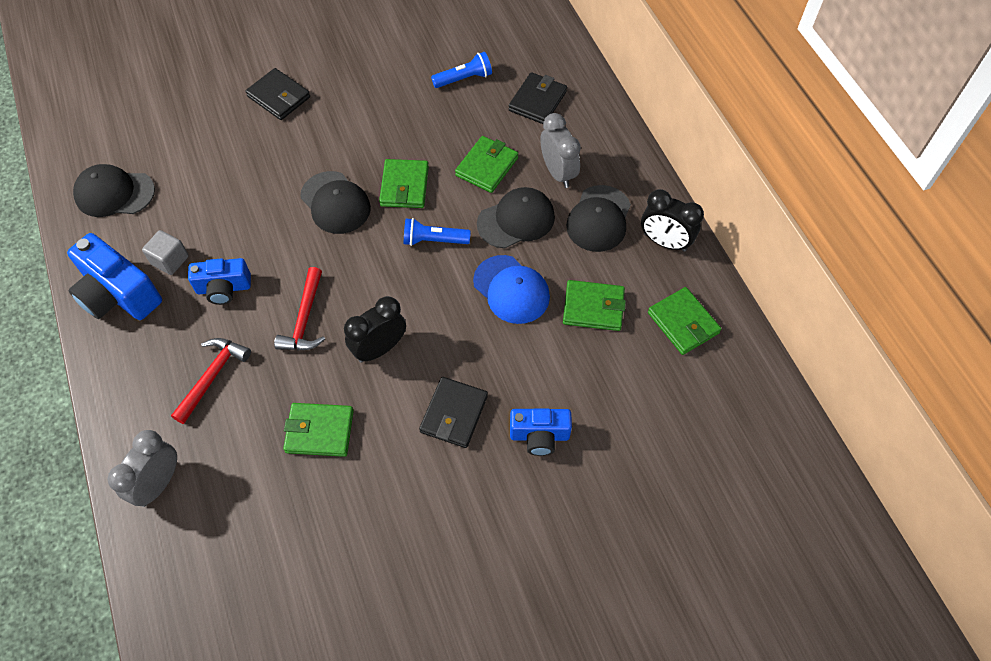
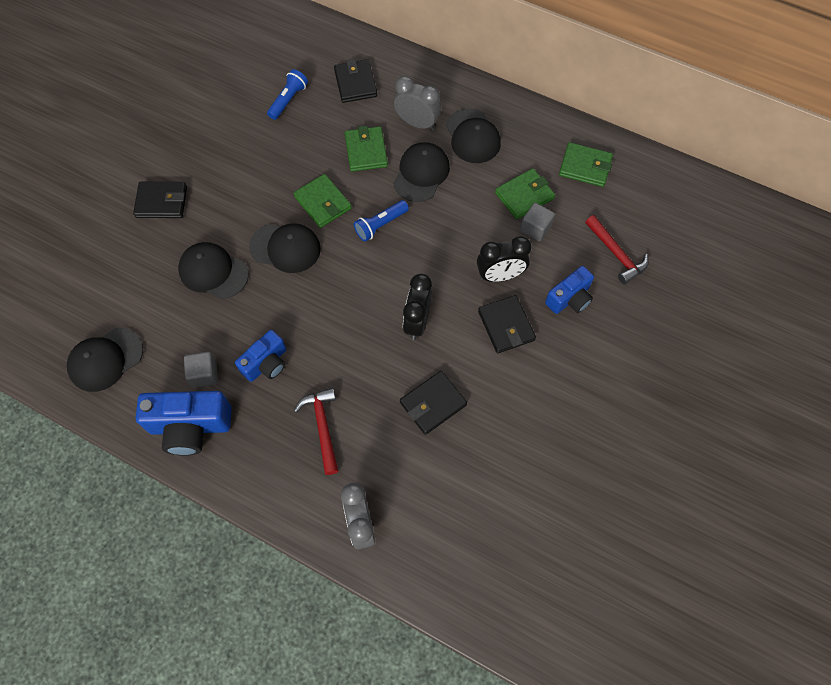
camera: 40 degrees left, 5 degrees up
(260, 182) = (213, 272): none -> black cap
(305, 319) = (347, 341): red hammer -> red hammer (616, 254)
(319, 431) = (433, 404): green wallet -> black wallet
(511, 289) = (463, 221): blue cap -> none
(573, 346) = (535, 228): none -> grey cube
(665, 242) = (527, 123): black clock -> black clock (500, 276)

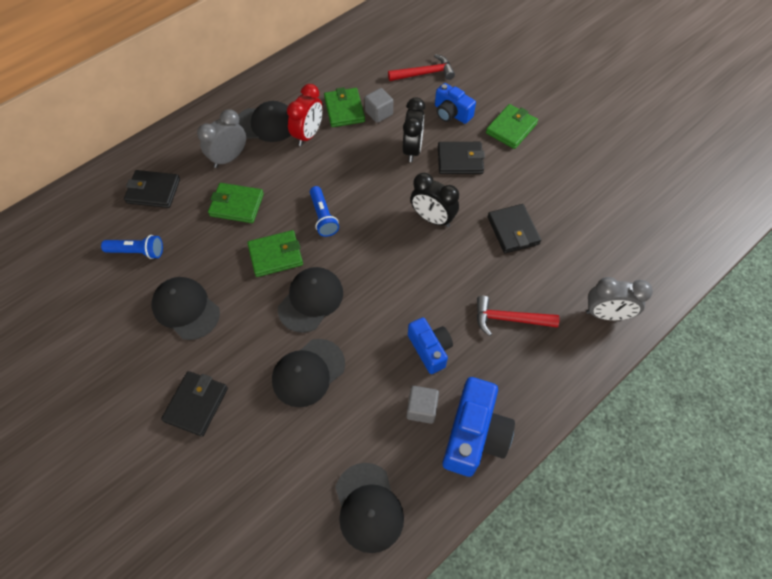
camera: 70 degrees left, 5 degrees down
(288, 100) = (137, 252): blue flashlight -> blue flashlight turned 135 degrees clockwise
(421, 173) = (284, 171): black cap -> black cap (186, 309)
(475, 176) = (308, 135): none -> red clock
(569, 298) = (451, 113): blue camera -> blue camera turned 150 degrees clockwise
(585, 167) = (337, 64): green wallet -> green wallet (511, 128)

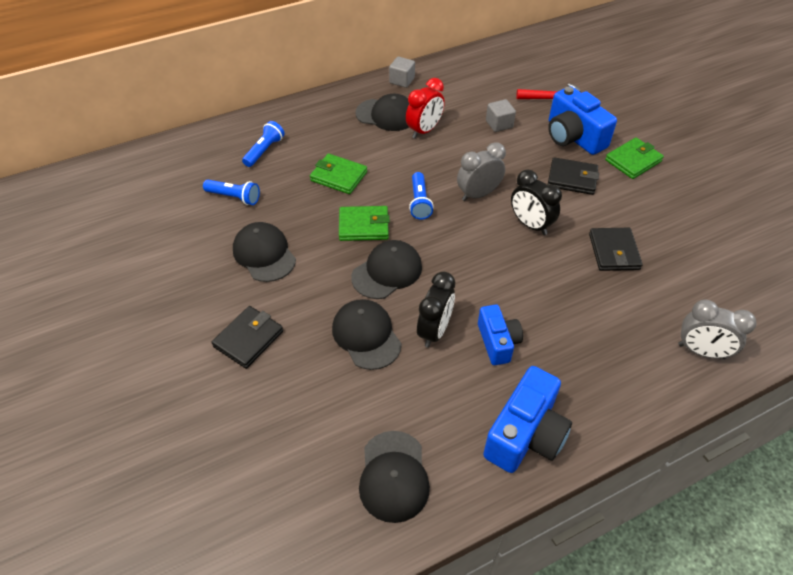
camera: 15 degrees right, 10 degrees down
(153, 191) = (264, 151): black wallet -> blue flashlight
(229, 158) = (343, 136): grey clock -> grey clock (478, 194)
(308, 372) = (366, 335): black cap -> black cap turned 90 degrees clockwise
(344, 110) = (465, 116): green wallet -> none
(412, 149) = (525, 161): black clock -> black clock (434, 331)
(421, 409) = (474, 396): grey cube -> grey cube (402, 80)
(451, 113) = (573, 137): blue camera -> blue camera, size x1.59
(509, 319) = (590, 332): red hammer -> none

